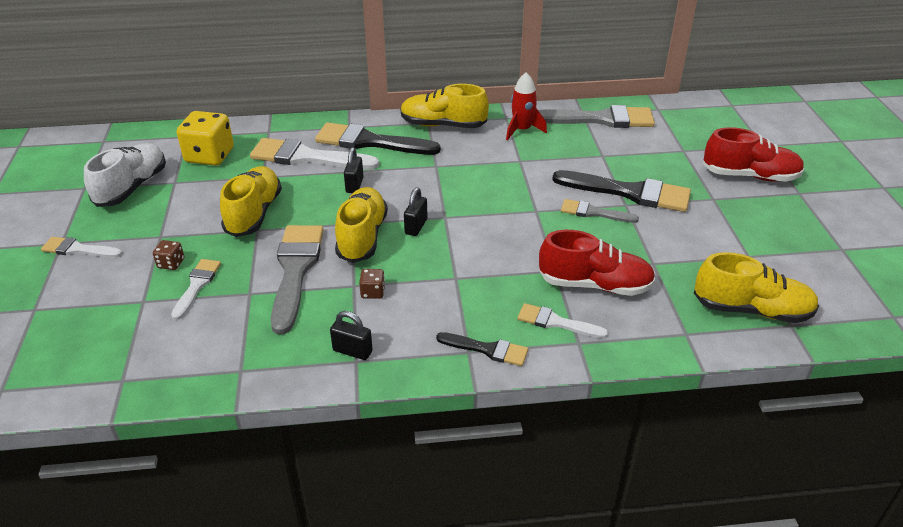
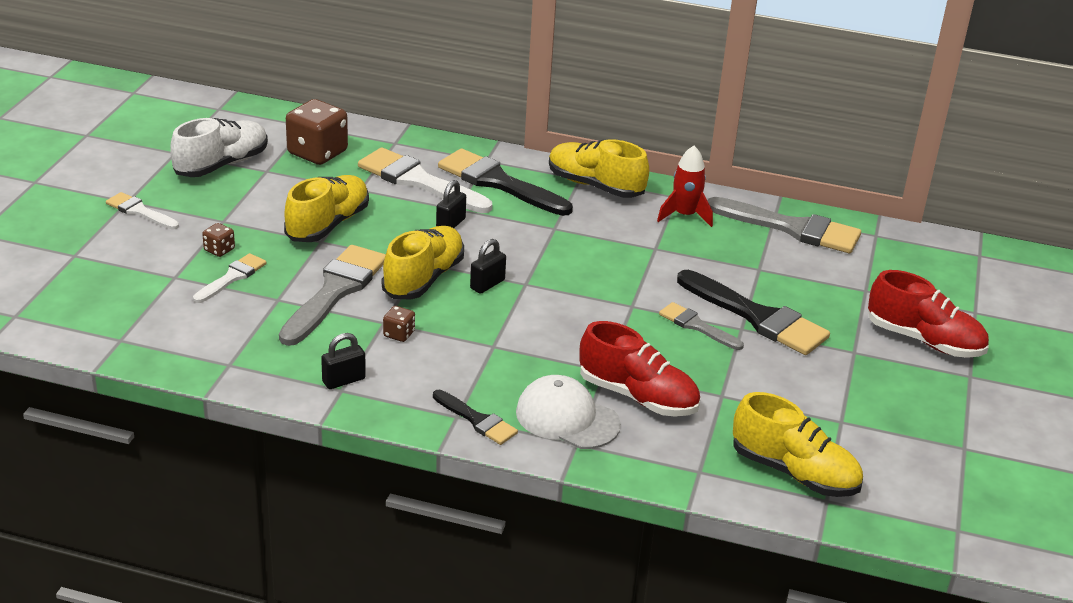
camera: 20 degrees right, 5 degrees down
(209, 156) = (317, 153): yellow dice -> brown dice
(352, 351) = (343, 380): black padlock -> black padlock turned 75 degrees counterclockwise
(556, 322) = (567, 418): white brush -> white cap

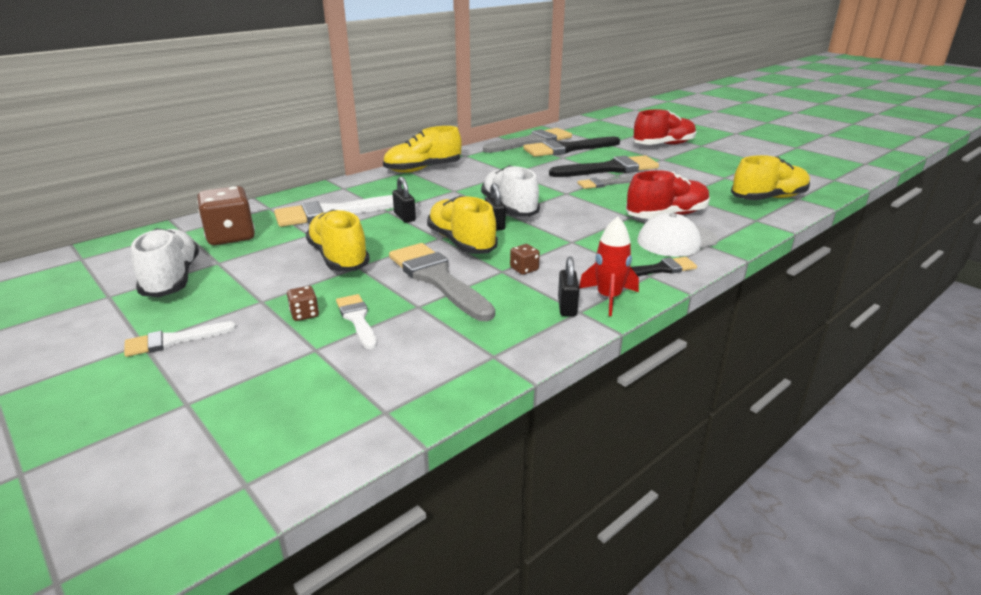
camera: 55 degrees left, 5 degrees down
(498, 183) = (376, 191): black brush -> black brush (567, 149)
(541, 280) = (509, 208): none -> white shoe
(684, 215) = (487, 158): red rocket -> red rocket (608, 298)

